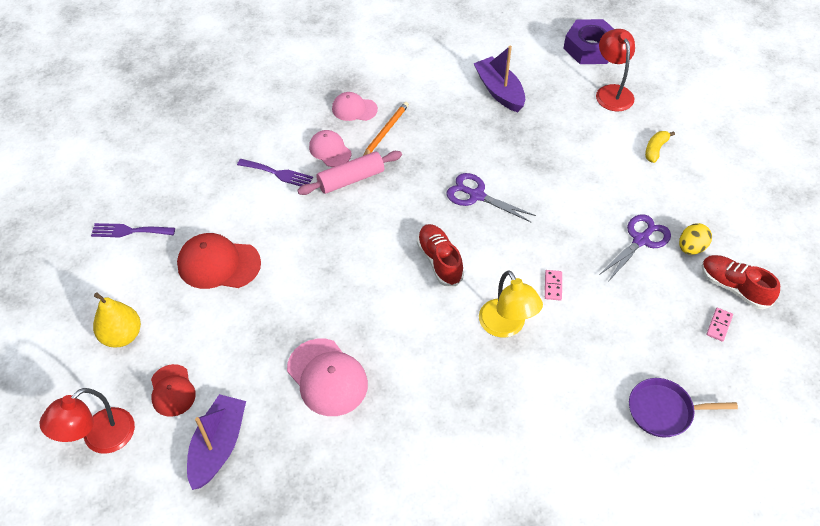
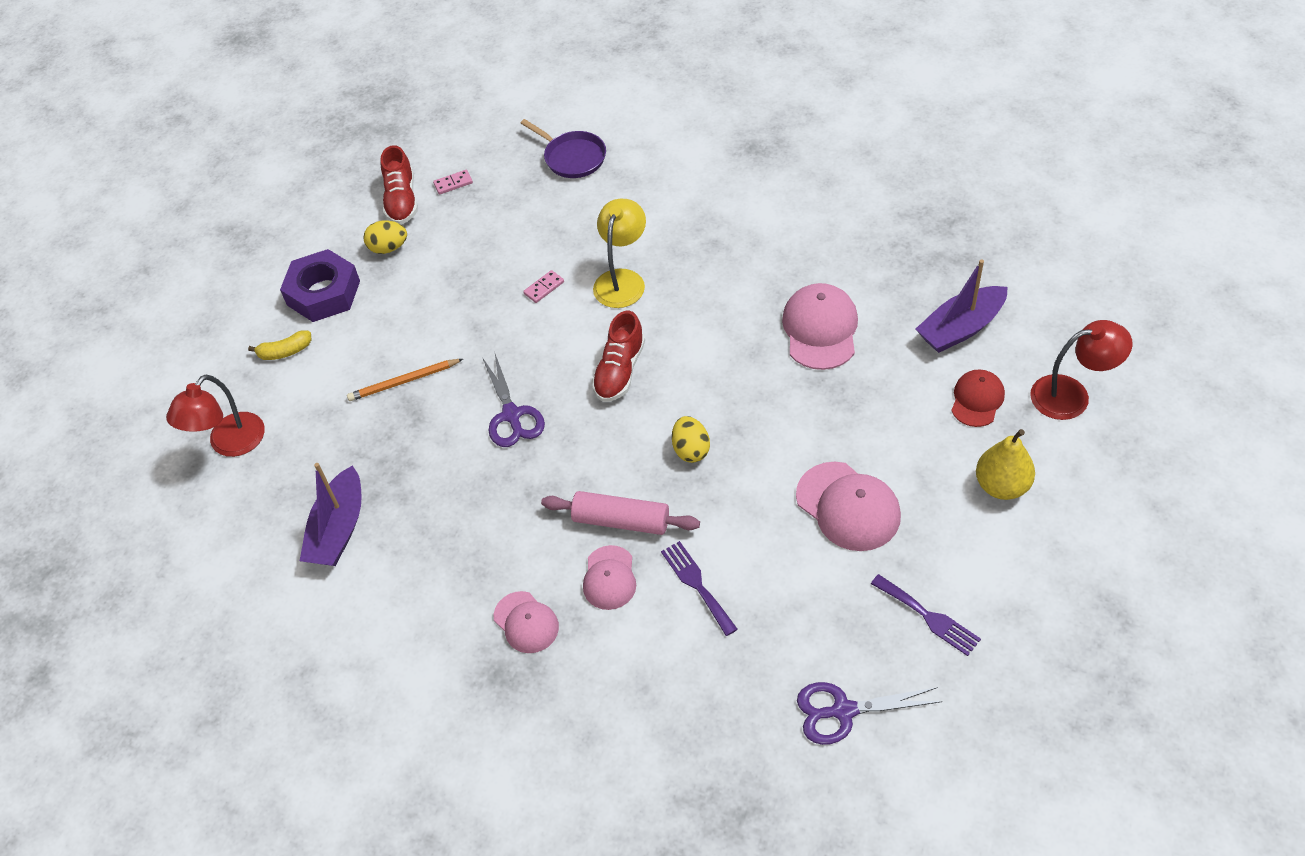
camera: 135 degrees left, 0 degrees up
(218, 264) = (848, 506): red cap -> pink cap
(346, 240) = (691, 450): none -> yellow egg
(385, 131) = (521, 562): orange pencil -> orange pencil (404, 382)
(590, 48) = (167, 520): purple nut -> purple nut (323, 293)
(641, 240) = (420, 279): purple scissors -> purple scissors (843, 711)

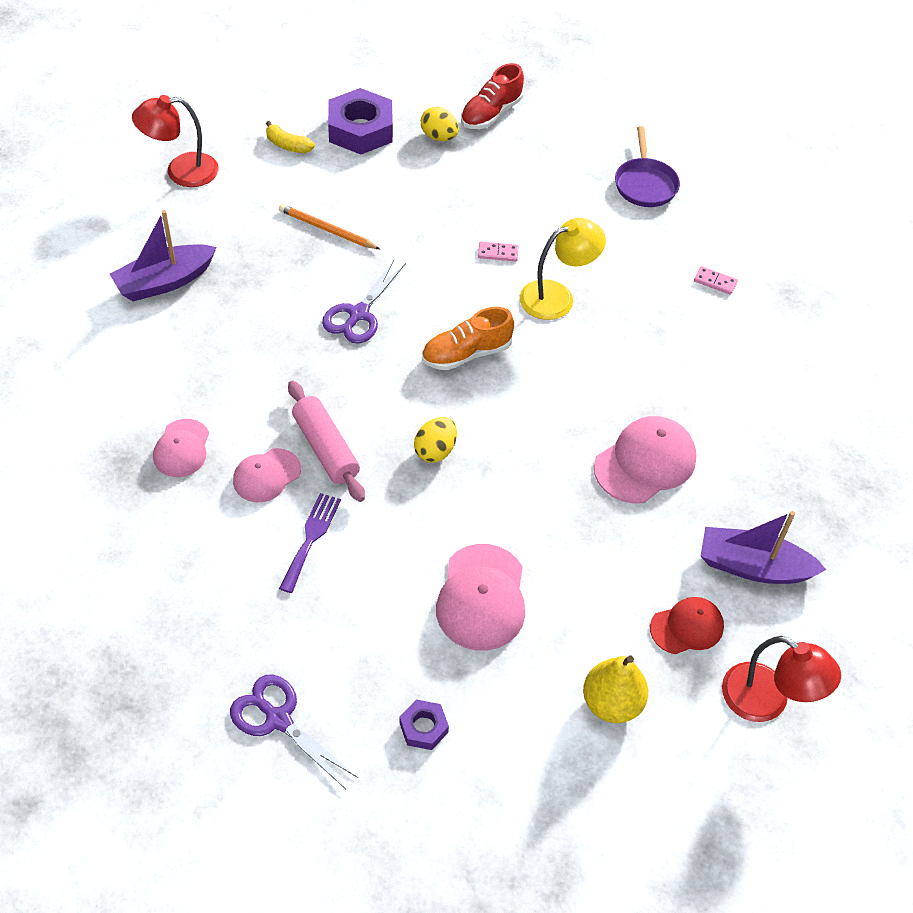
camera: 40 degrees right, 0 degrees up
(453, 183) = (539, 131): pink domino -> pink domino (715, 282)
(619, 371) = (466, 354): red shoe -> orange shoe
(928, 617) = (423, 728): purple fork -> purple nut

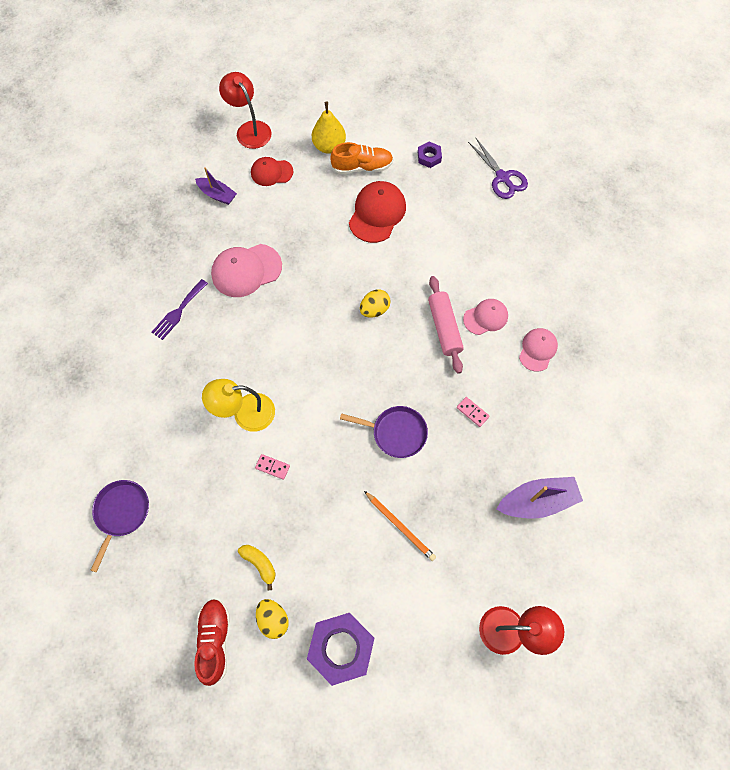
camera: 160 degrees left, 15 degrees up
(288, 145) = (412, 643): yellow banana -> yellow banana (260, 564)
(311, 538) = (466, 270): purple fork -> purple fork (178, 311)
(358, 314) = (396, 433): purple scissors -> purple pan
(466, 354) = (329, 379): orange shoe -> orange shoe (362, 167)
(481, 597) = (377, 213): pink cap -> red cap
(491, 113) = (215, 640): red shoe -> red shoe turned 60 degrees counterclockwise
(715, 282) = (122, 398): pink domino -> pink domino (472, 412)
(753, 566) = (217, 195): purple boat -> purple boat, size x0.64

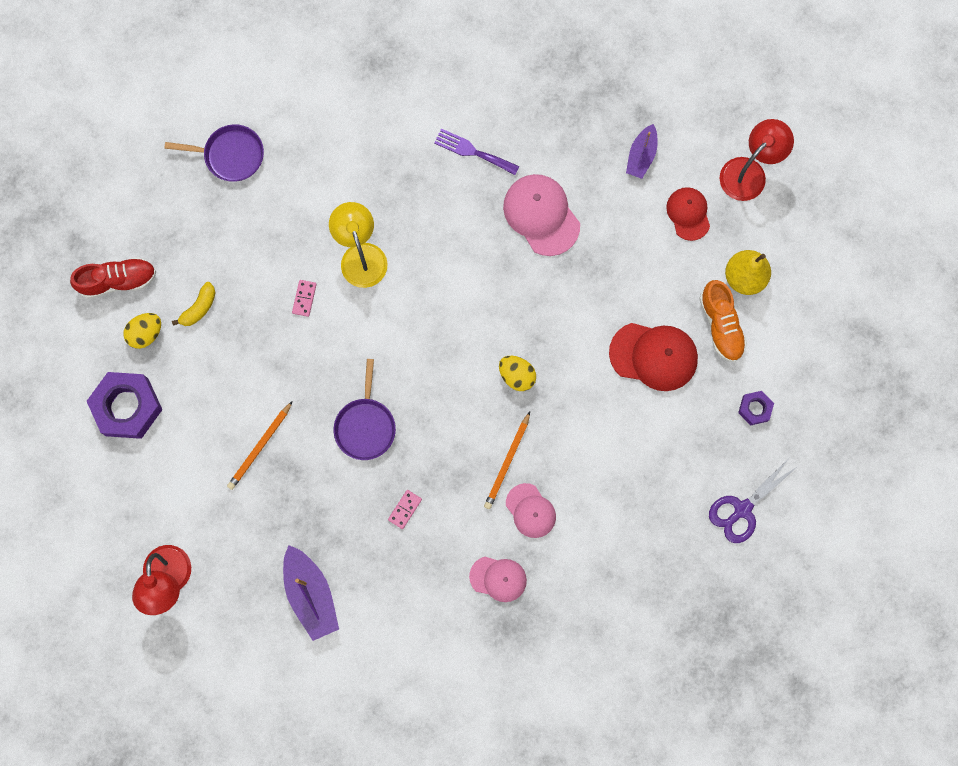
camera: 80 degrees right, 10 degrees up
(444, 328) = (507, 462): pink rolling pin -> orange pencil

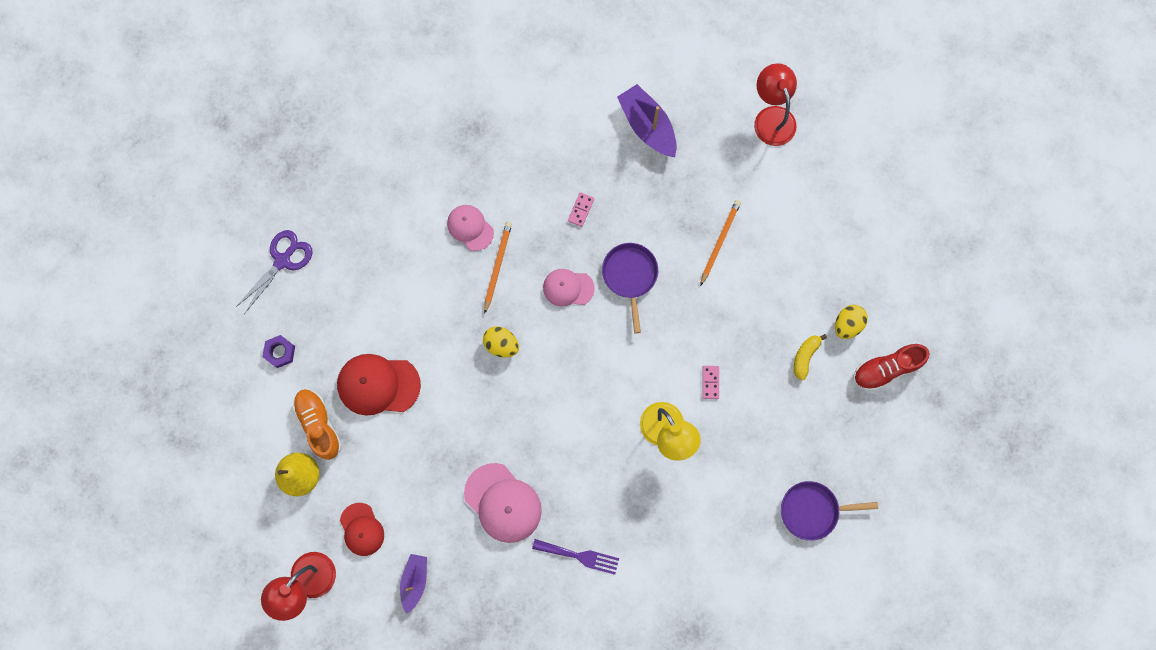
camera: 170 degrees right, 0 degrees up
(127, 407) = (846, 256): purple nut -> none
(498, 578) = (489, 166): pink cap -> pink cap (568, 288)

